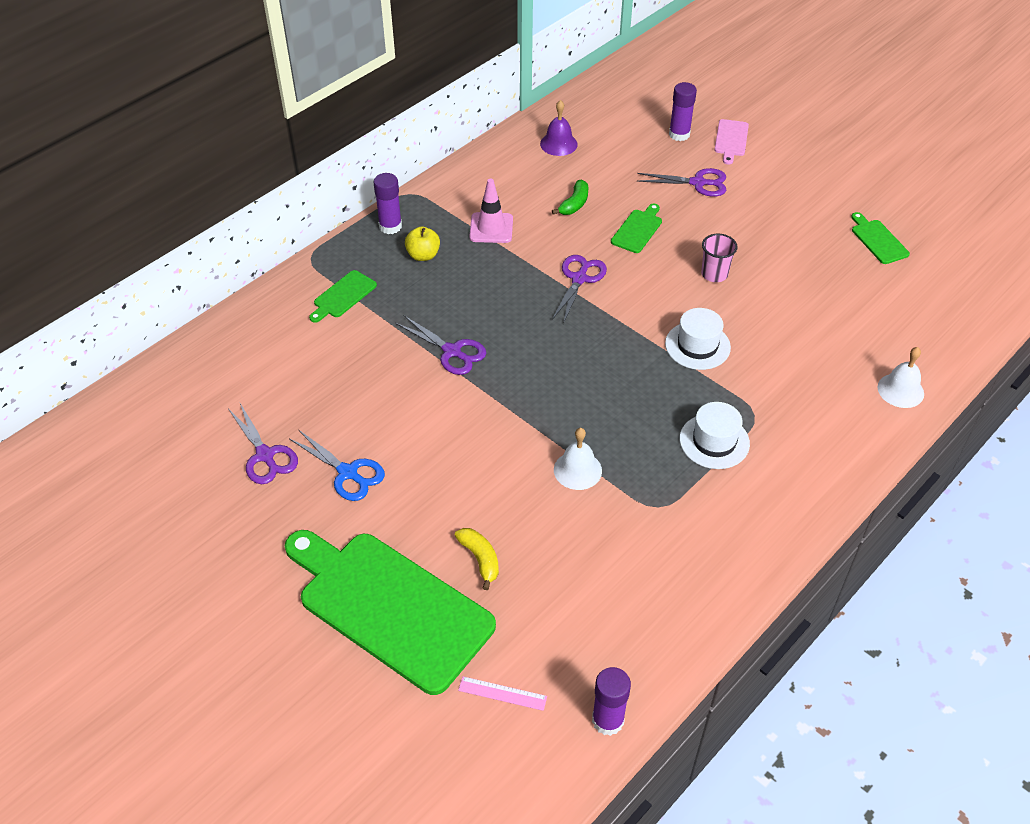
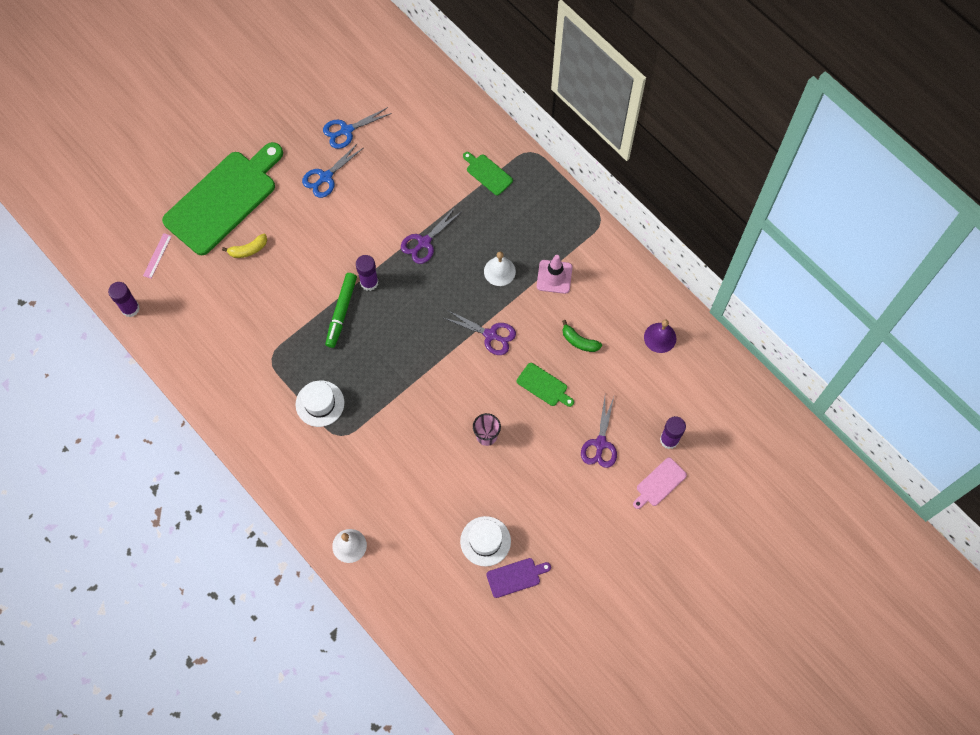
camera: 95 degrees right, 20 degrees up
(265, 456) = (346, 130): purple scissors -> blue scissors
(390, 226) = (561, 205): purple glue stick -> purple glue stick (369, 282)
(423, 255) = (526, 227): yellow apple -> none
(570, 431) = (341, 312): none -> green marker
(577, 470) = (308, 313): white bell -> white bell (499, 271)
(697, 345) = (411, 409): white hat -> white hat (485, 541)
(731, 140) = (659, 483): pink cutting board -> pink cutting board turned 60 degrees counterclockwise
(878, 240) = (515, 577): green cutting board -> purple cutting board

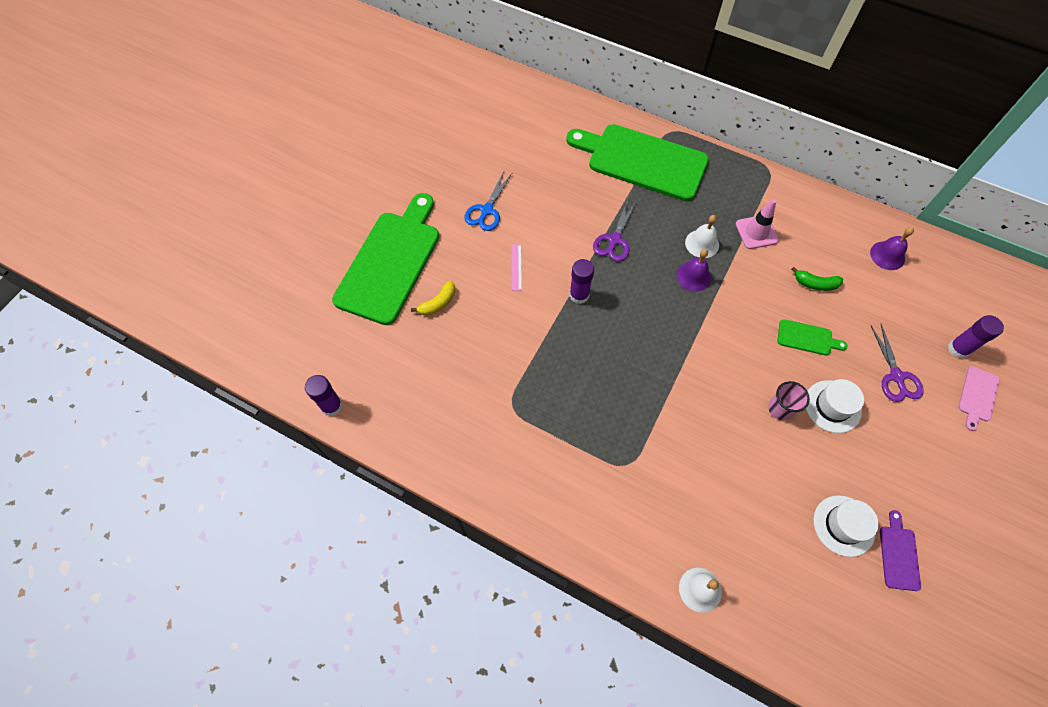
camera: 20 degrees left, 5 degrees down
(157, 255) = (341, 340): pink ruler -> pink ruler (516, 267)
(320, 403) = (588, 437): white hat -> white hat (832, 406)
(341, 312) = (565, 333): green marker -> none
(346, 130) = (487, 163): blue scissors -> none
(476, 298) = (693, 276): none -> purple bell
(487, 173) = (642, 161): green cutting board -> green cutting board, size x2.41
(491, 335) = (727, 306): purple scissors -> none
(515, 577) = (899, 554): purple cutting board -> purple cutting board turned 45 degrees counterclockwise

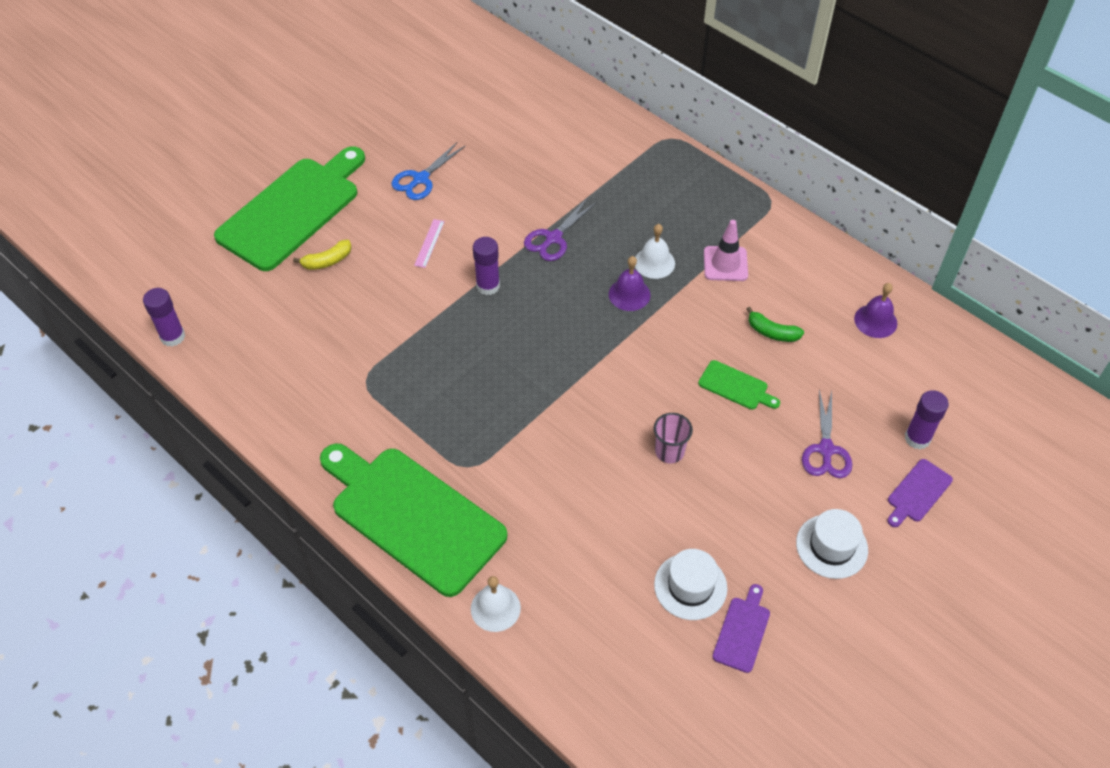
camera: 15 degrees right, 10 degrees down
(642, 161) = (622, 162): green cutting board -> green cutting board (412, 516)
(832, 406) = (733, 463): white hat -> white hat (831, 546)
(977, 396) = (917, 492): pink cutting board -> purple cutting board

